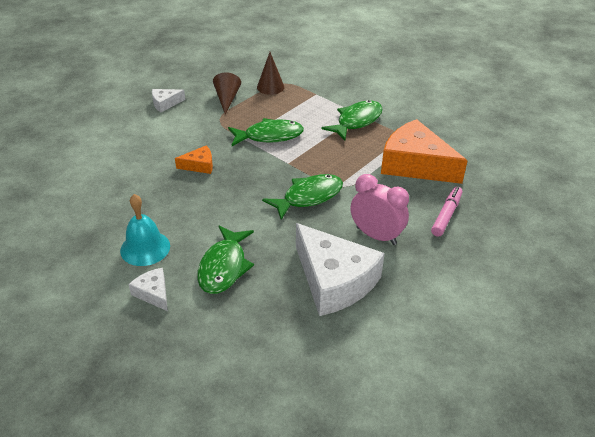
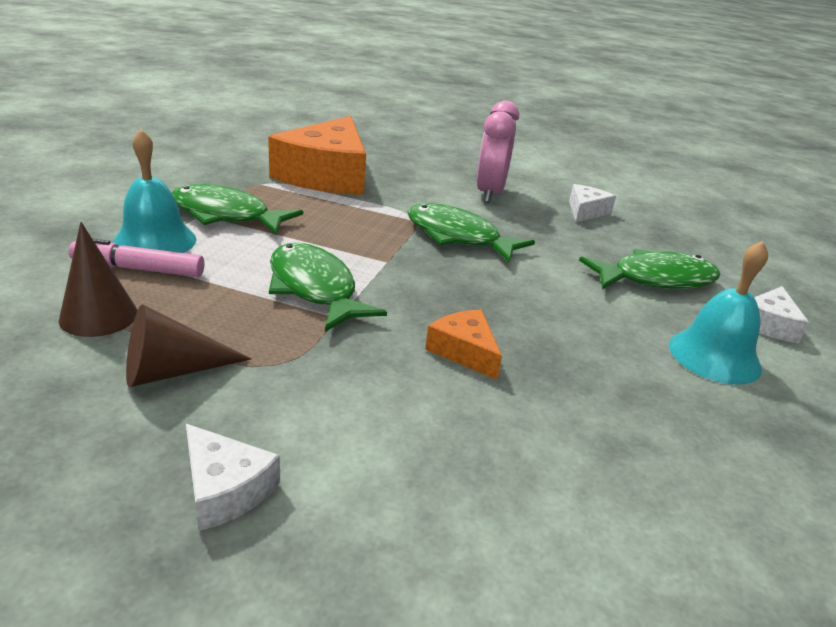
camera: 115 degrees left, 10 degrees down
(331, 100) = (155, 240): none -> turquoise bell
(334, 280) = (585, 211): white cheese -> white cheese, size x0.45
(446, 215) = (417, 161): pink marker -> pink marker (139, 269)

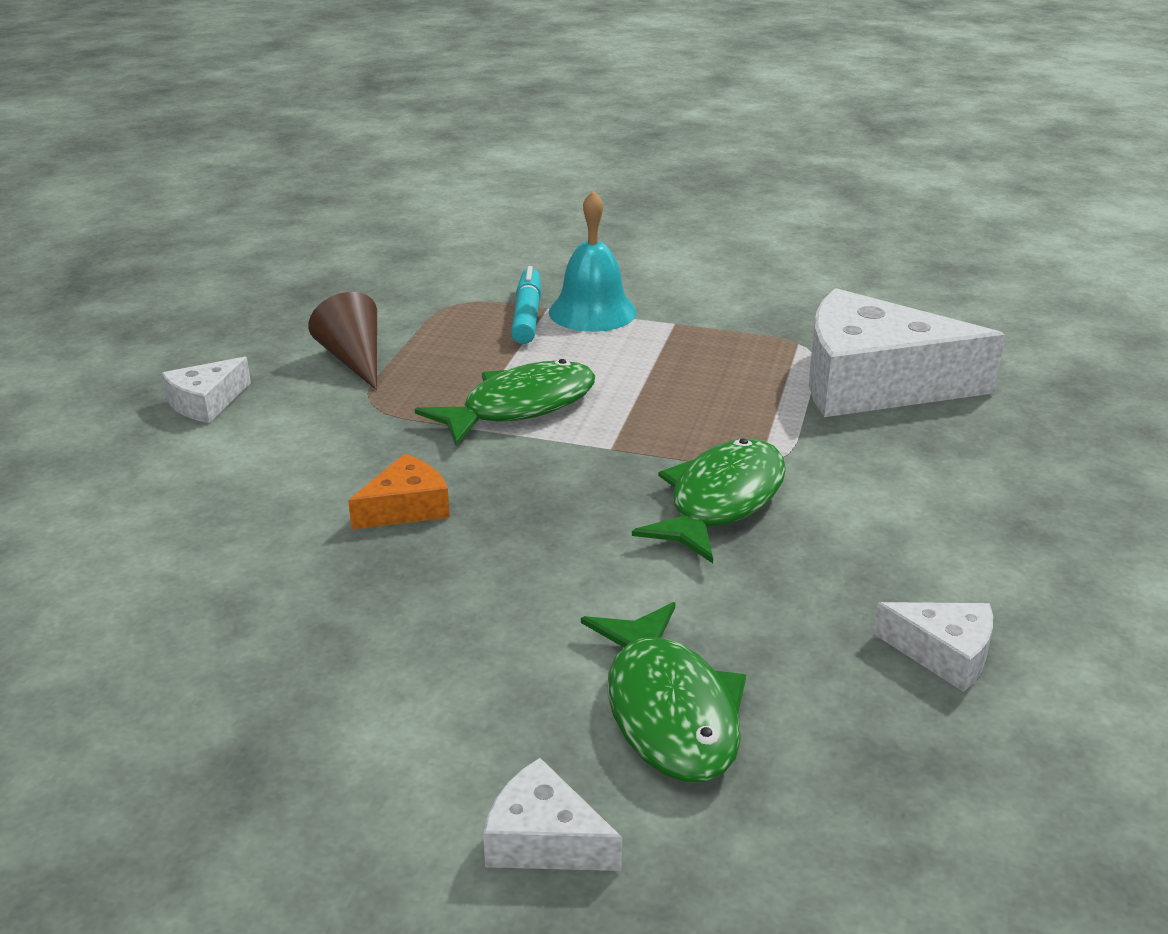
camera: 90 degrees right, 0 degrees up
(99, 316) = (435, 316): brown cone -> none
(139, 269) = (527, 316): pink marker -> turquoise marker
(226, 215) = (680, 336): green fish -> none
(327, 175) = (874, 383): orange cheese -> white cheese
(489, 193) = (935, 535): pink clock -> none
(714, 356) = (425, 735): turquoise bell -> none

